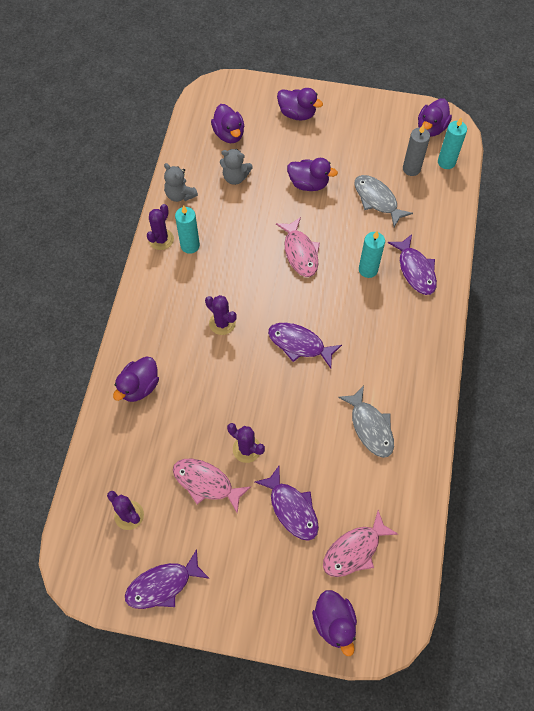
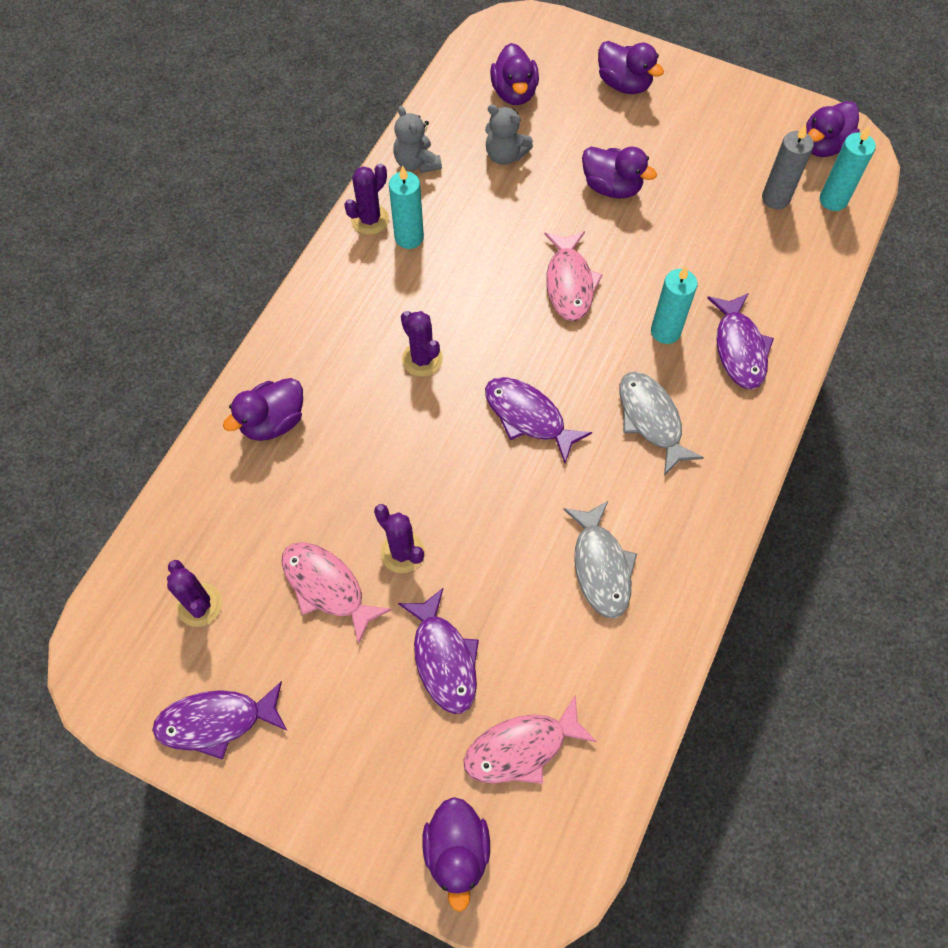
camera: 15 degrees right, 0 degrees up
(377, 200) = (709, 232): grey fish -> grey fish (651, 419)

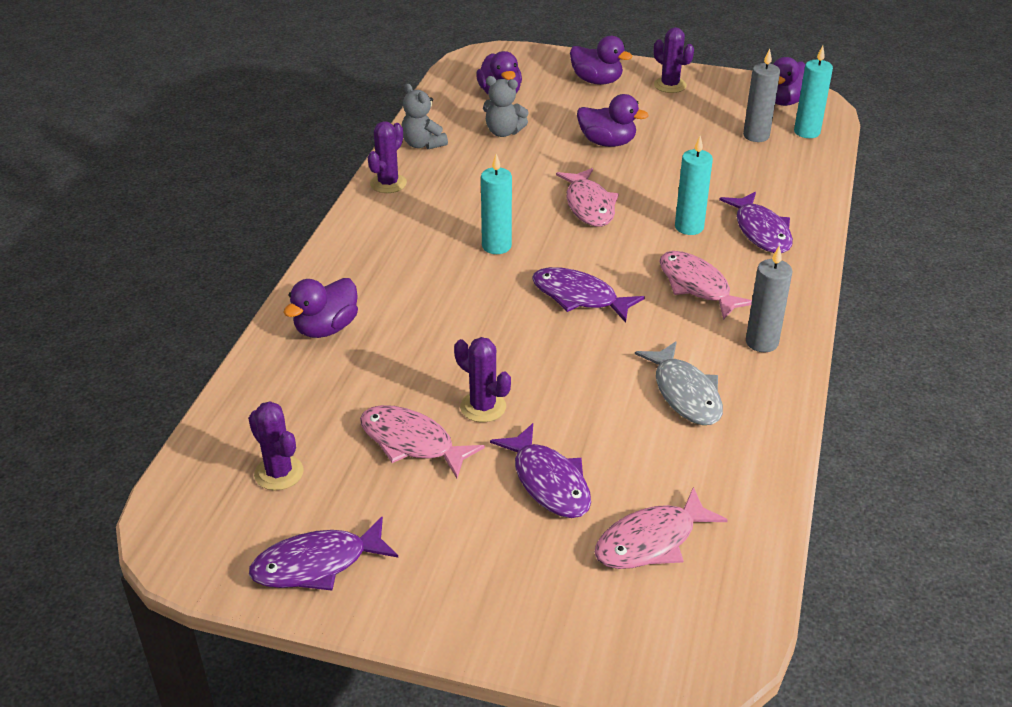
camera: 10 degrees left, 25 degrees down
(409, 237) = (429, 191): turquoise candle -> turquoise candle (496, 246)
(422, 359) = (464, 269): purple cactus -> purple cactus (670, 85)
(457, 851) = (609, 636): purple duck -> none
(651, 419) = (697, 286): grey fish -> pink fish
(695, 509) = (761, 342): none -> grey candle

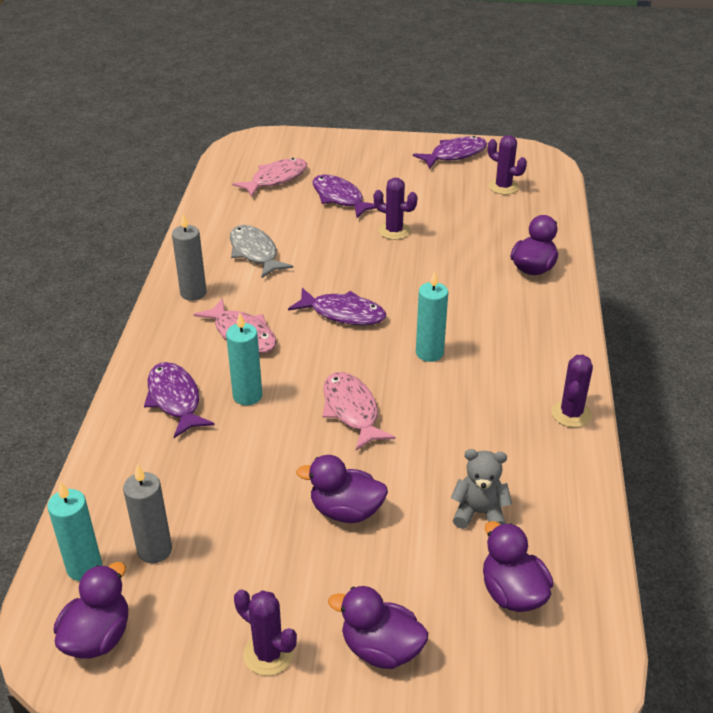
camera: 170 degrees right, 0 degrees up
(412, 442) = (432, 208): pink fish -> none
(423, 144) = (566, 478): grey teddy bear -> none

